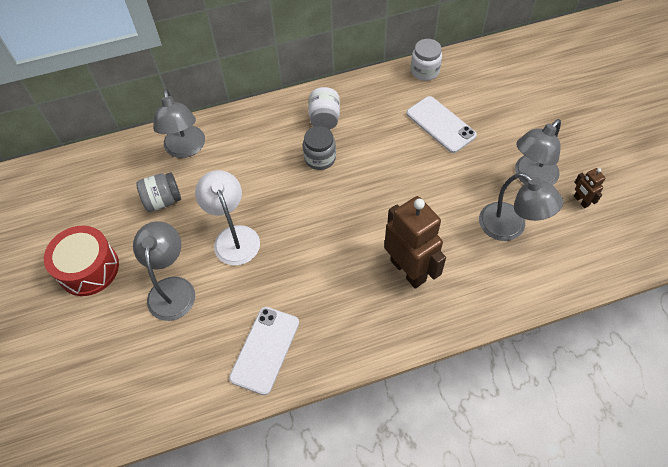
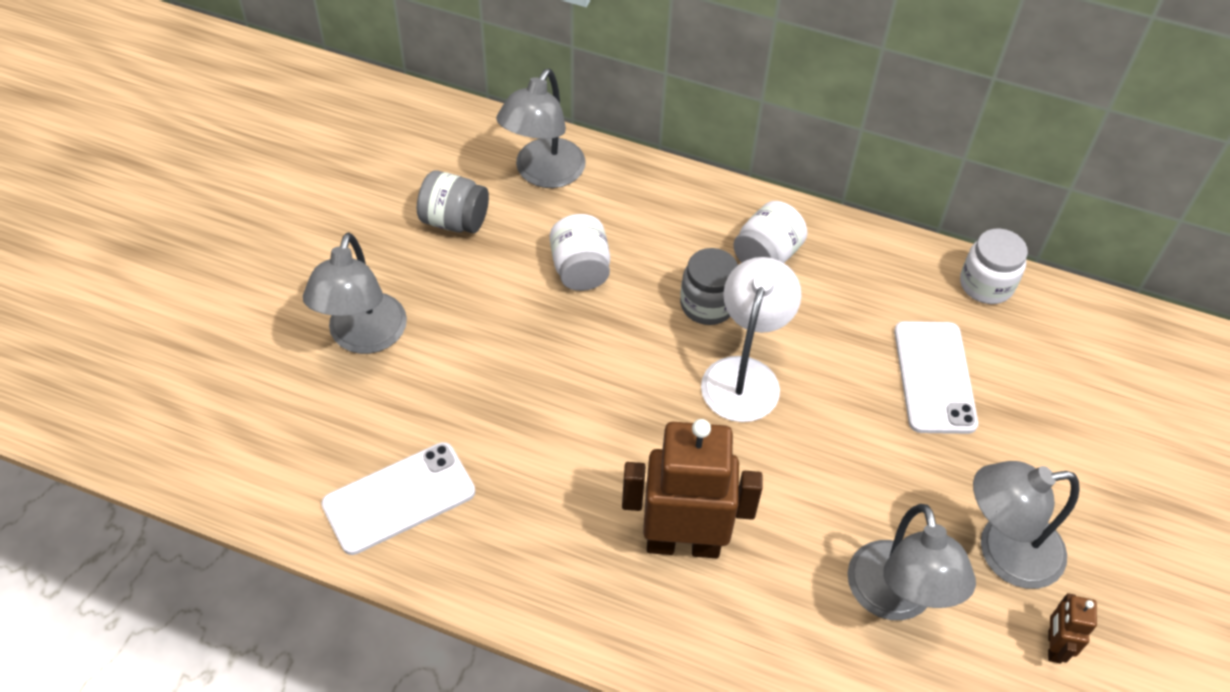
camera: 35 degrees right, 5 degrees down
(88, 268) = (295, 243): red drum -> none
(172, 288) = (364, 337): grey lamp -> grey lamp turned 150 degrees clockwise
(234, 237) = (496, 327): white lamp -> white lamp (744, 375)
(247, 182) = (580, 269): none -> white jar
(408, 270) = (683, 543): brown robot -> brown robot turned 90 degrees counterclockwise

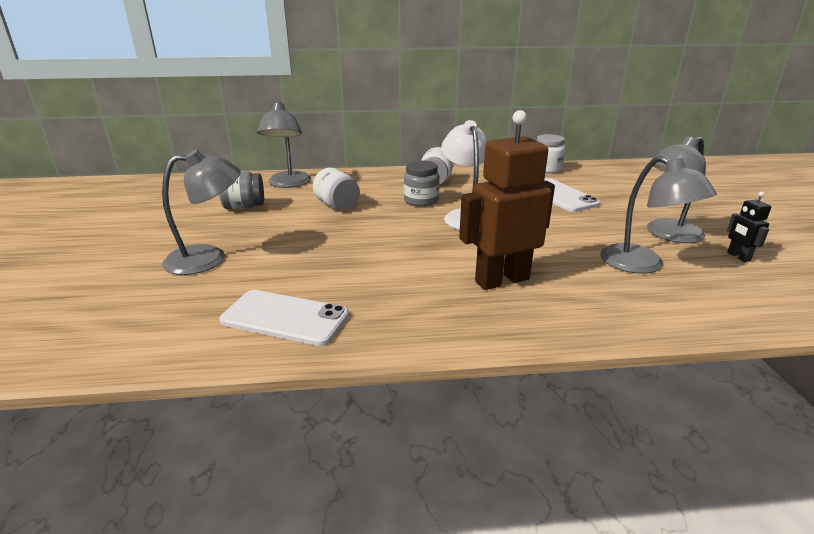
camera: 25 degrees left, 25 degrees down
(364, 337) = (208, 258): grey lamp -> grey lamp turned 90 degrees counterclockwise
(399, 498) = (285, 318): white phone -> white phone turned 75 degrees clockwise
(1053, 646) = (738, 257): brown robot -> black robot

